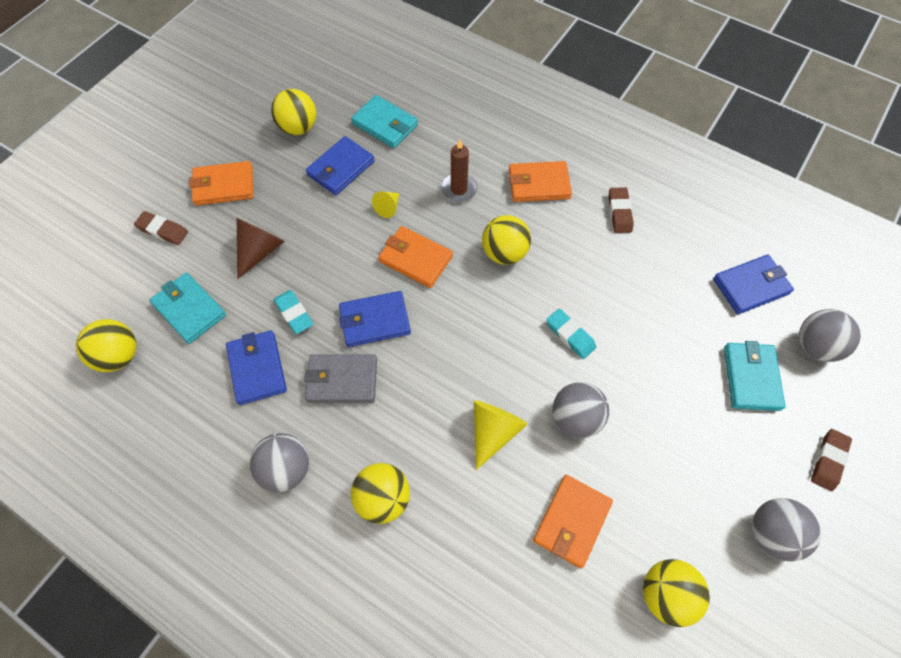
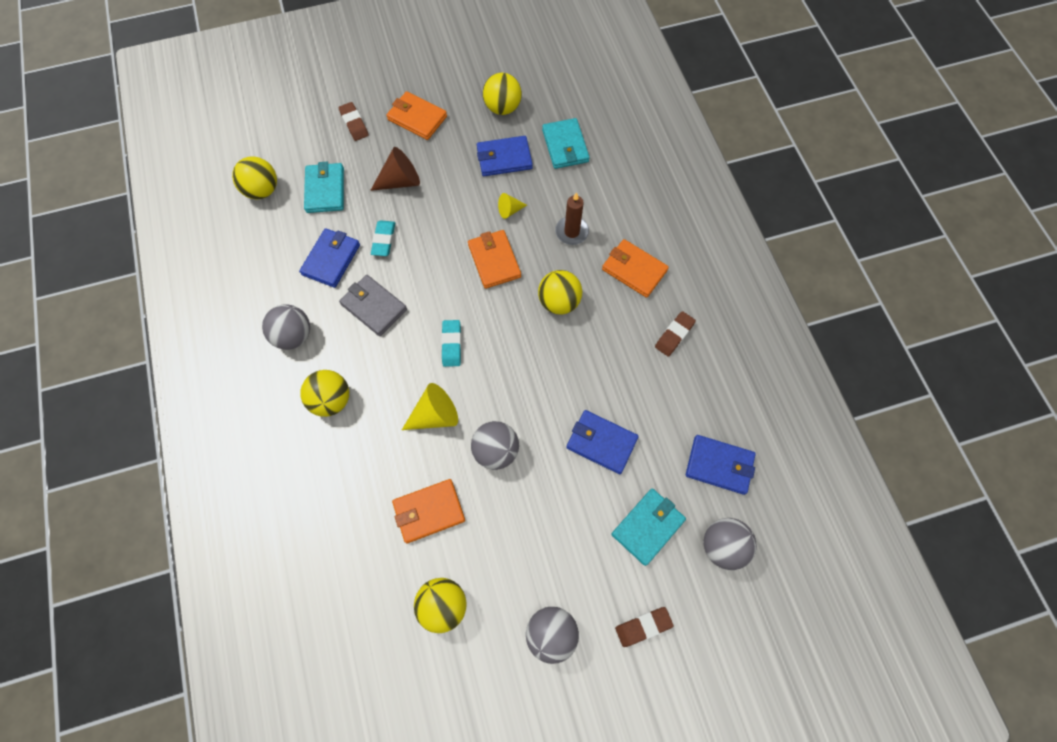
camera: 40 degrees right, 5 degrees up
(375, 321) = (428, 283): blue wallet -> blue wallet (601, 443)
(570, 335) = (547, 394): turquoise eraser -> turquoise eraser (451, 344)

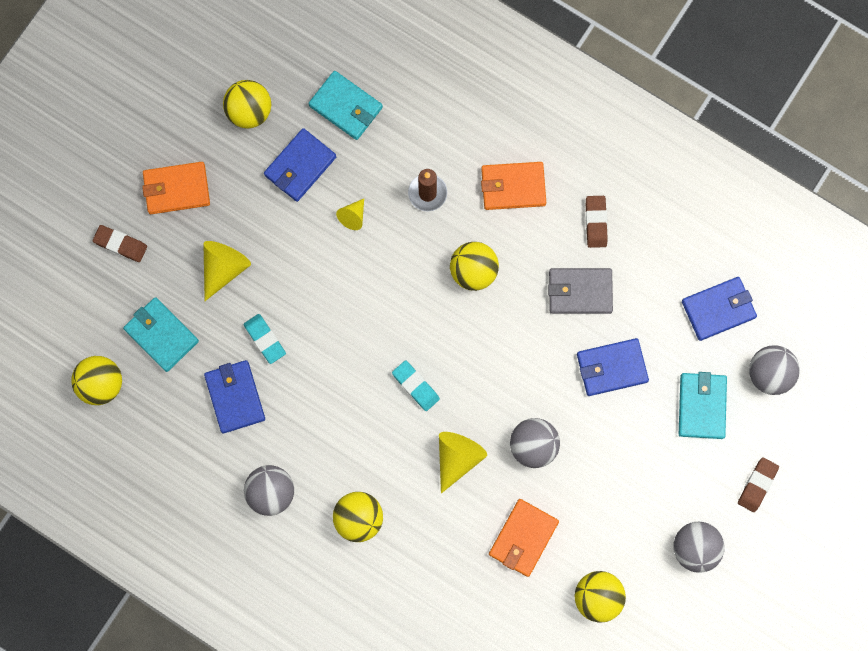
camera: 40 degrees left, 10 degrees up
(373, 307) = (316, 408): grey wallet -> grey wallet (580, 292)
(400, 181) = (224, 268): brown cone -> yellow cone
(494, 261) = (383, 278): orange wallet -> none

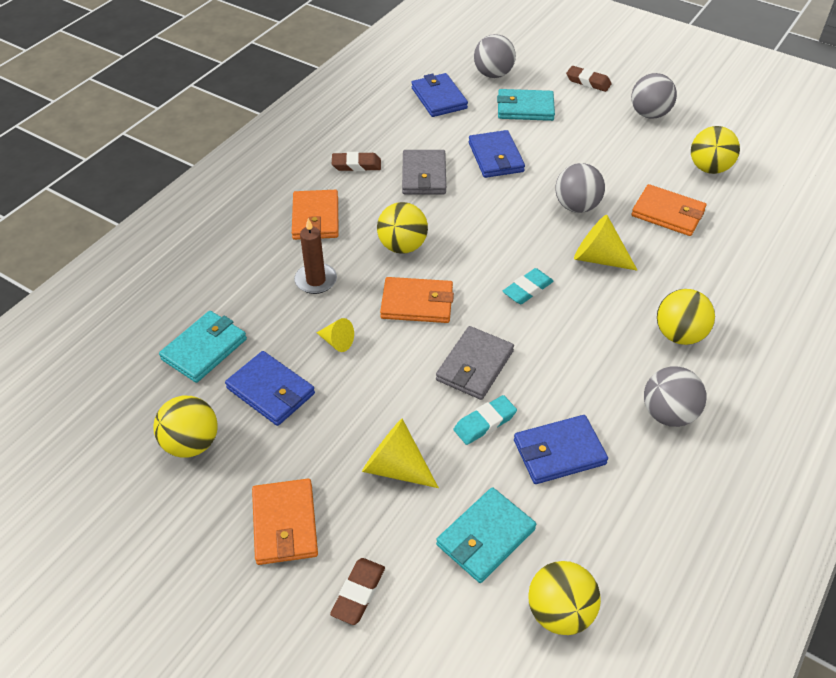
camera: 90 degrees left, 30 degrees down
(325, 334) = (475, 366): none -> grey wallet
(398, 285) = (417, 303): none -> orange wallet

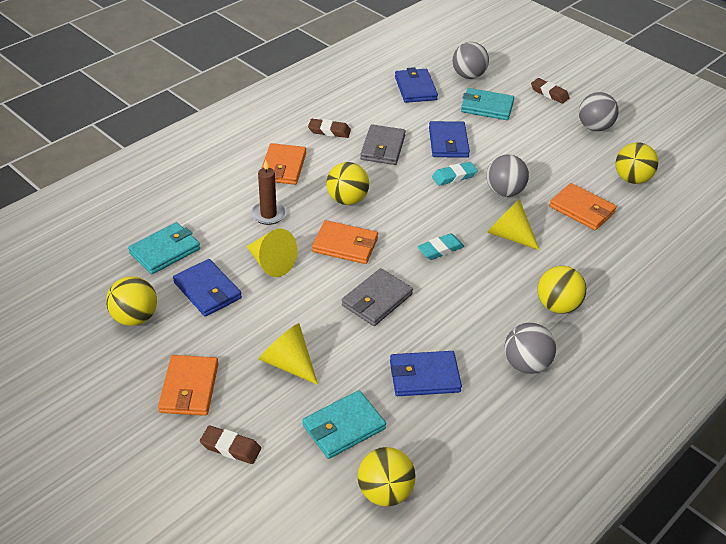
camera: 10 degrees right, 5 degrees down
(337, 342) = (271, 263): yellow cone -> yellow cone, size x1.73
(358, 593) = (230, 447): brown eraser -> brown eraser turned 75 degrees clockwise
(484, 423) = (371, 344): turquoise eraser -> turquoise eraser (454, 176)

